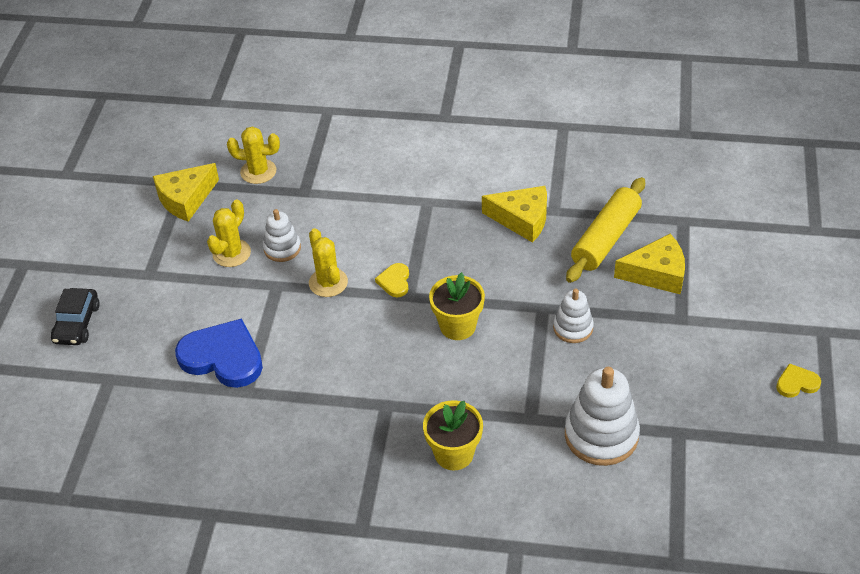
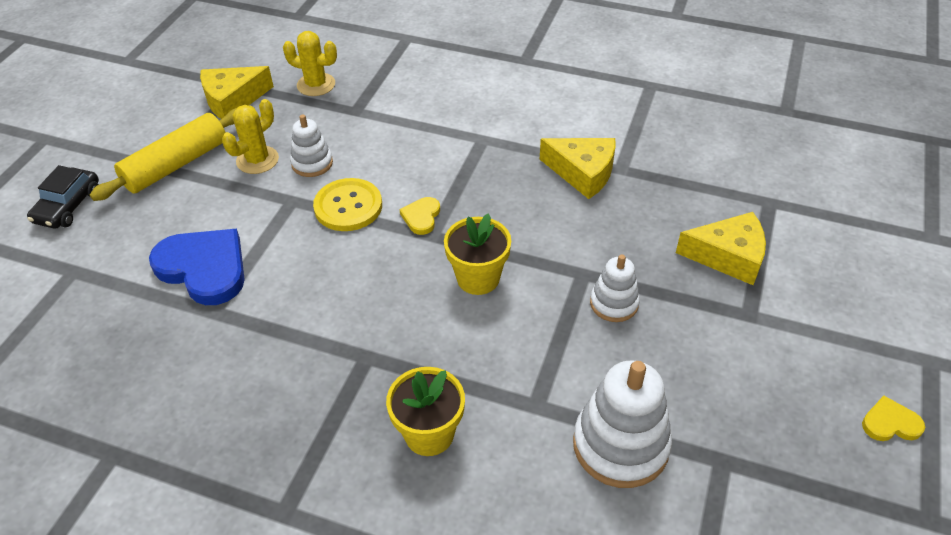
camera: 10 degrees right, 0 degrees up
(328, 283) = (348, 206): yellow cactus -> yellow button
(605, 238) = (674, 208): yellow rolling pin -> yellow rolling pin (176, 164)

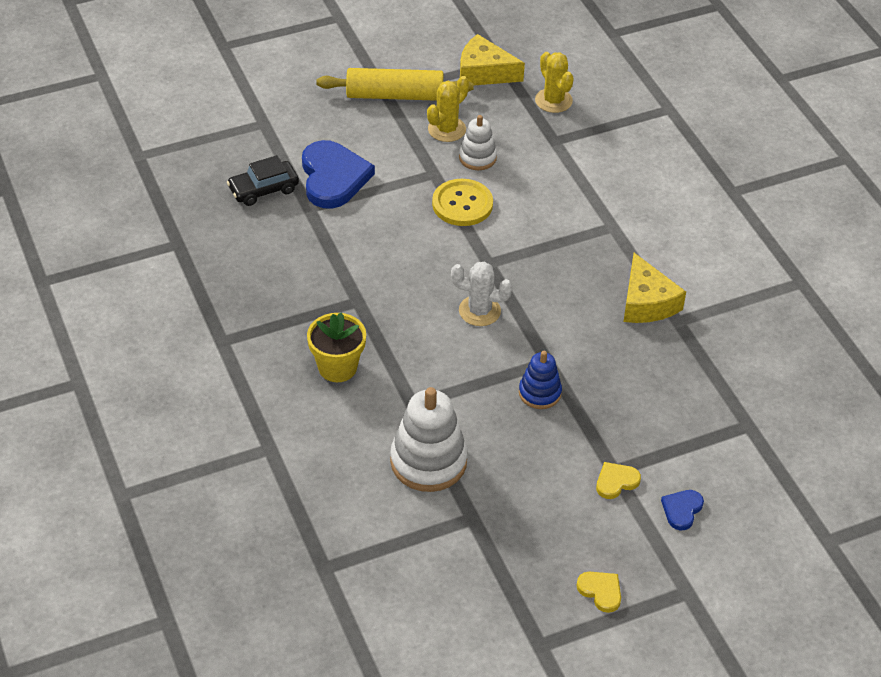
camera: 45 degrees right, 0 degrees up
(68, 206) = (303, 78): black car -> black car (263, 189)
(257, 160) = (447, 129): yellow cactus -> yellow cactus turned 45 degrees counterclockwise
(421, 217) = (498, 246): yellow heart -> yellow heart (616, 481)
(478, 278) = (479, 311): yellow flower pot -> white cactus
(614, 303) = (539, 393): white stacking toy -> blue stacking toy
(728, 256) = (659, 430): yellow cheese -> none
(831, 301) = (682, 510): none -> blue heart

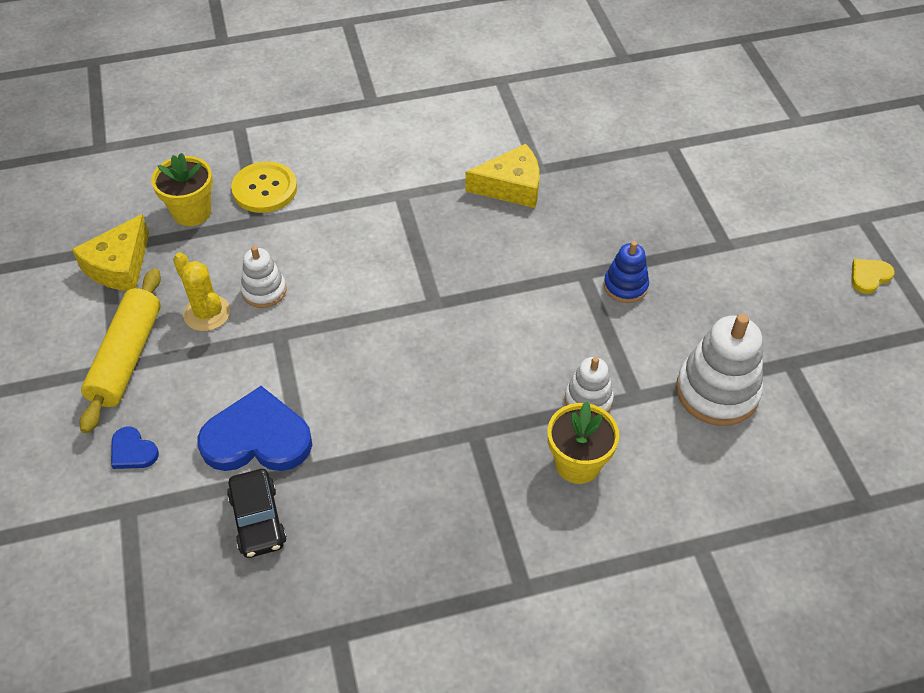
camera: 80 degrees left, 5 degrees up
(403, 371) = (588, 399): none -> white stacking toy
(462, 204) = (337, 314): yellow button -> yellow button (265, 189)
(479, 311) = (505, 320): white cactus -> none
(553, 100) = (192, 212): yellow cactus -> yellow flower pot
(616, 481) = (739, 245): yellow heart -> none
(682, 510) = (771, 205): blue heart -> blue heart (133, 451)

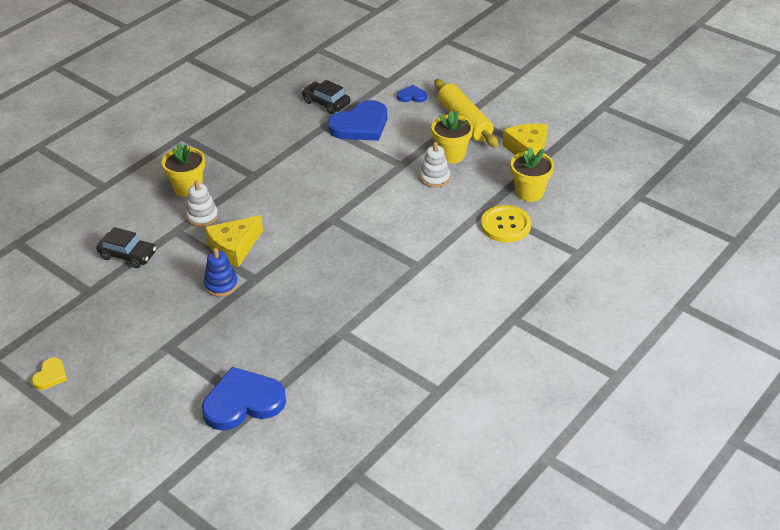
camera: 145 degrees right, 10 degrees down
(207, 313) = (451, 155): yellow cactus -> yellow flower pot
(511, 186) = (349, 309): yellow cheese -> yellow cheese (234, 248)
(680, 154) = (243, 402): none -> blue heart
(717, 391) = (128, 255): white stacking toy -> black car

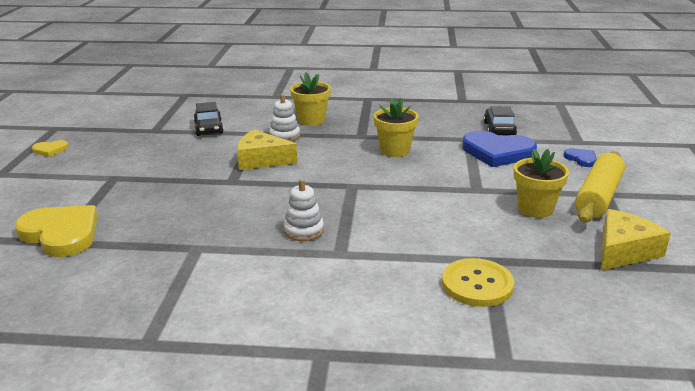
camera: 55 degrees right, 15 degrees down
(221, 285) = (209, 171): blue stacking toy -> none
(243, 402) = (61, 234): blue heart -> yellow heart
(434, 178) = (486, 213): white stacking toy -> white stacking toy (304, 231)
(529, 192) = (557, 279): yellow flower pot -> yellow flower pot (395, 150)

